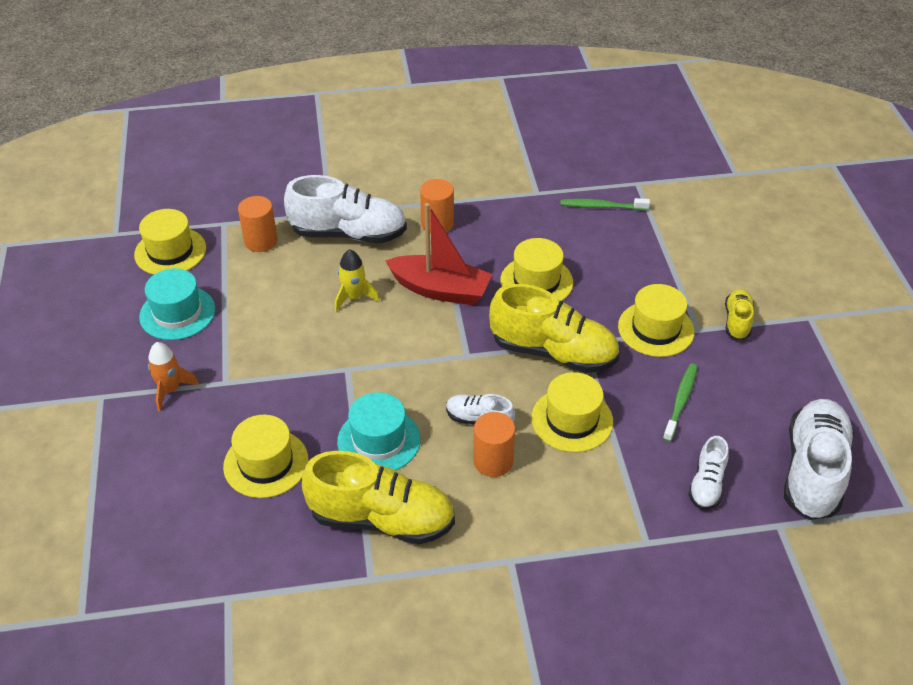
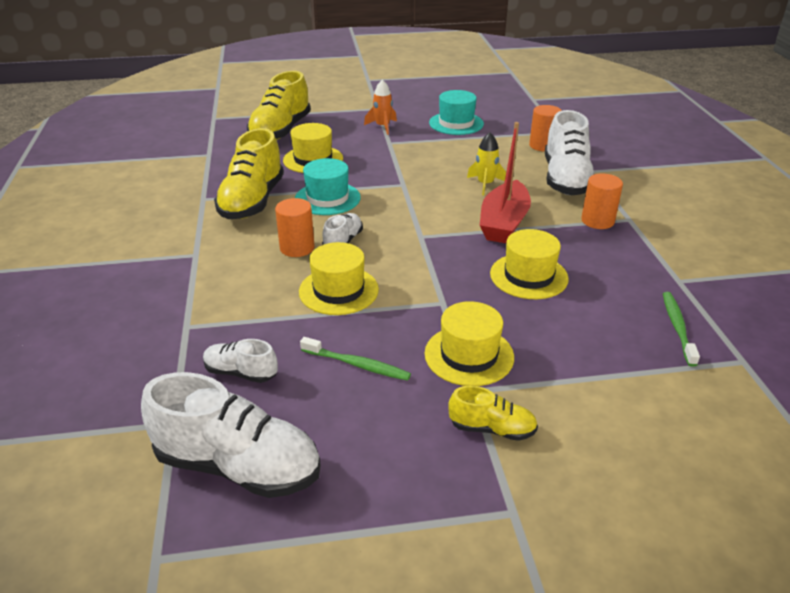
camera: 90 degrees right, 10 degrees down
(170, 251) = (520, 117): yellow hat -> none
(553, 352) = (427, 283): yellow shoe -> yellow shoe (280, 131)

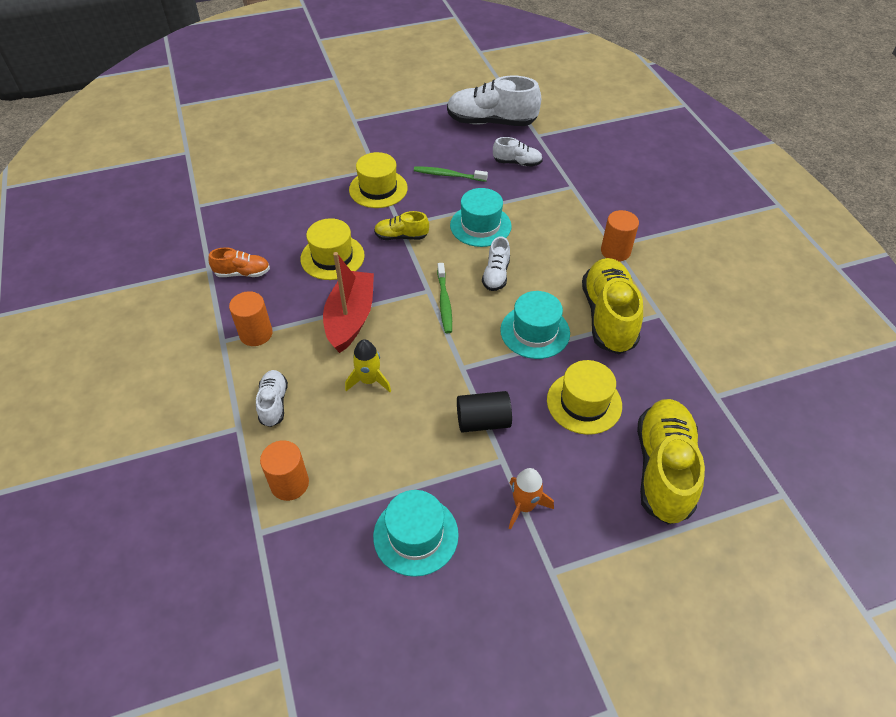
camera: 170 degrees right, 15 degrees up
(297, 248) = (532, 263): orange cylinder -> orange cylinder (615, 251)
(338, 290) = (480, 226): yellow hat -> turquoise hat
(396, 158) = (483, 421): none -> black cylinder
(492, 429) = (363, 151): yellow shoe -> yellow shoe (401, 236)
(565, 179) = (274, 403): white shoe -> white shoe, size x0.51
(634, 271) = (243, 273): none -> orange shoe
(677, 327) = (230, 225): green toothbrush -> green toothbrush (444, 302)

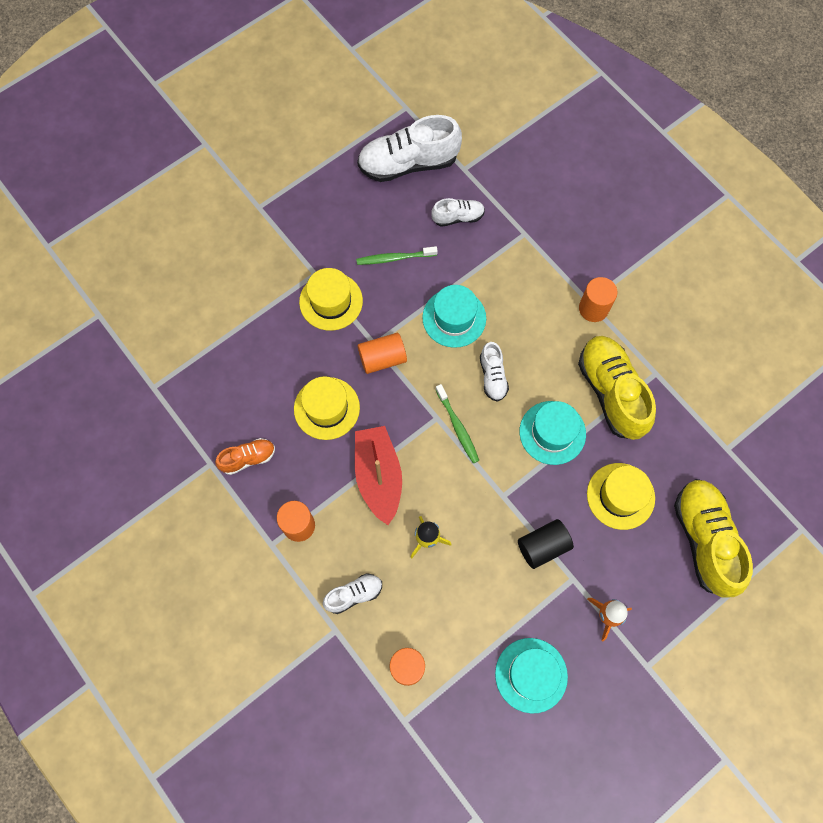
camera: 20 degrees left, 20 degrees up
(274, 403) = (354, 594): white shoe -> white shoe turned 90 degrees clockwise
(401, 236) = (382, 358): yellow shoe -> orange cylinder

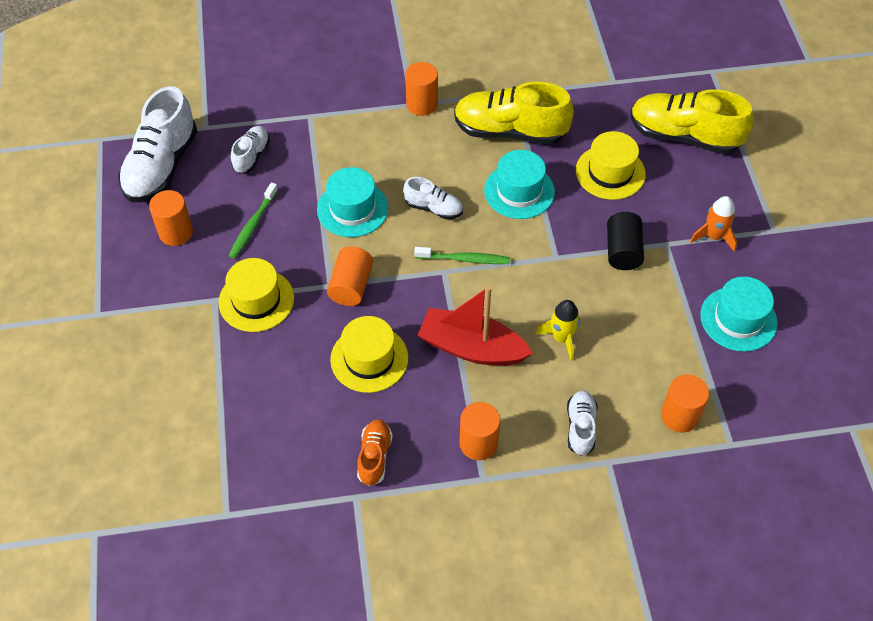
camera: 60 degrees left, 15 degrees down
(356, 211) = (176, 232): none -> orange cylinder

